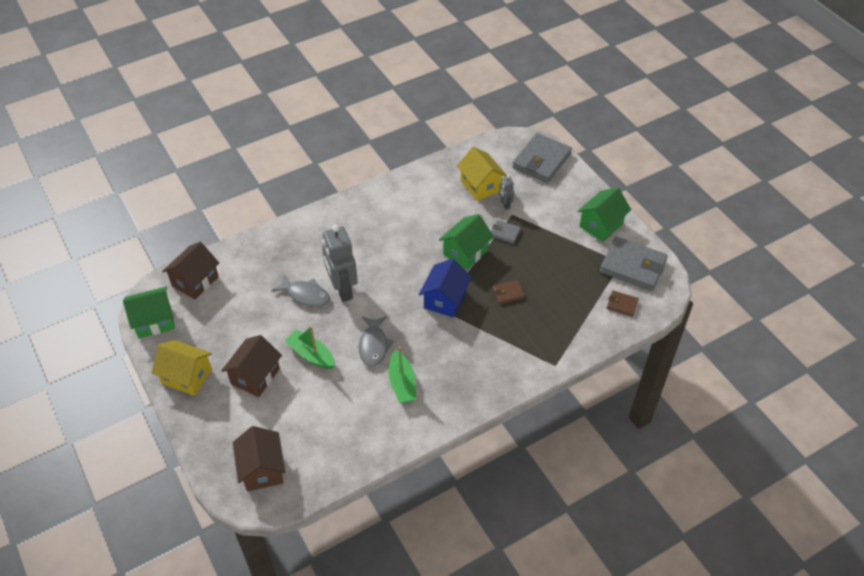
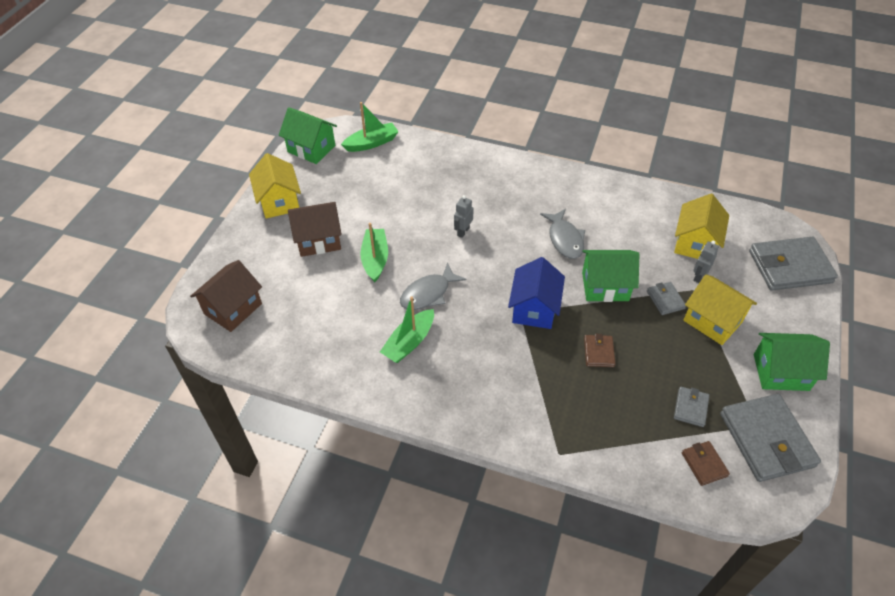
camera: 50 degrees right, 0 degrees up
(195, 281) = (371, 143): brown house -> green boat
(305, 295) = (431, 213): grey fish -> grey fish (565, 239)
(342, 289) = (463, 231): grey robot -> grey robot, size x0.46
(445, 299) = (534, 309): blue house -> blue house turned 60 degrees counterclockwise
(508, 293) = (598, 352): brown wallet -> brown wallet turned 60 degrees clockwise
(541, 225) = (712, 321): none -> yellow house
(584, 282) = (690, 408): none -> grey wallet

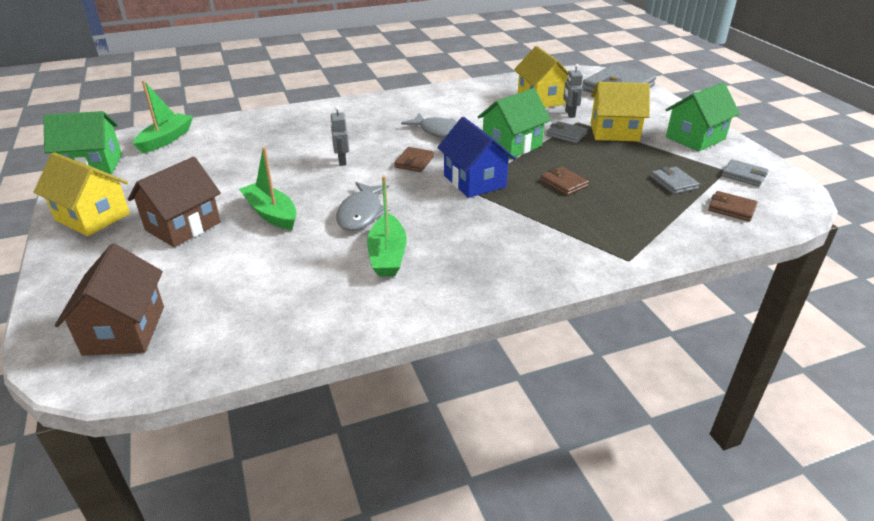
camera: 40 degrees left, 15 degrees down
(512, 262) = (414, 162): none -> brown wallet
(766, 440) = (744, 175): grey wallet -> grey wallet, size x0.48

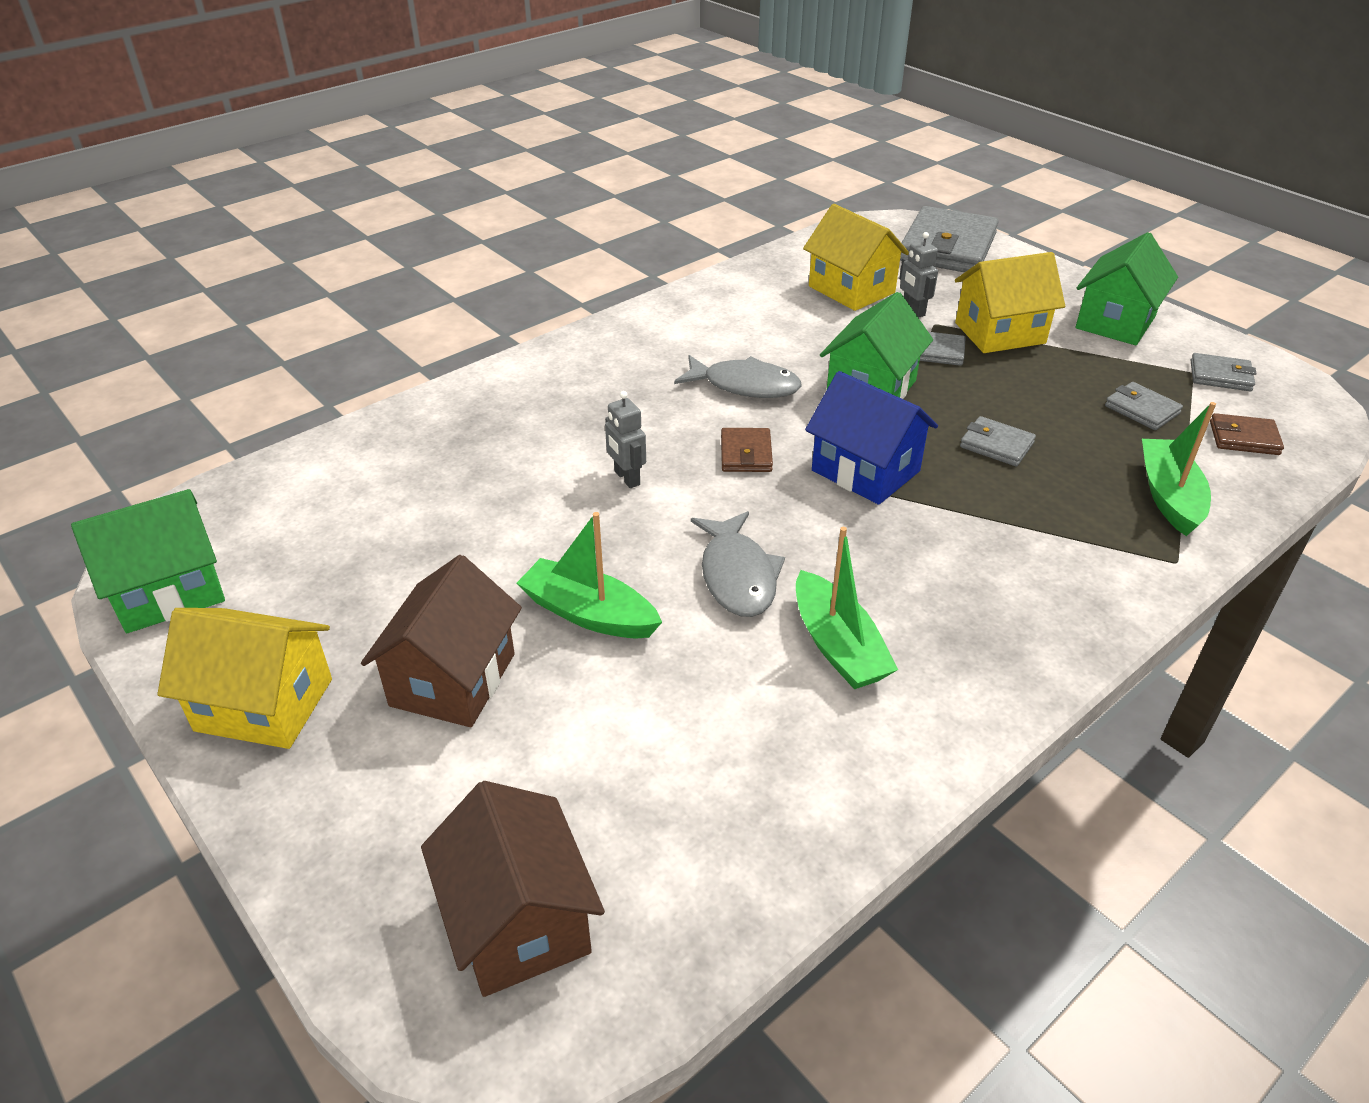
camera: 20 degrees left, 5 degrees up
(166, 139) = (270, 501): green boat -> green boat (1169, 496)
(563, 183) = (996, 445): brown wallet -> grey wallet

